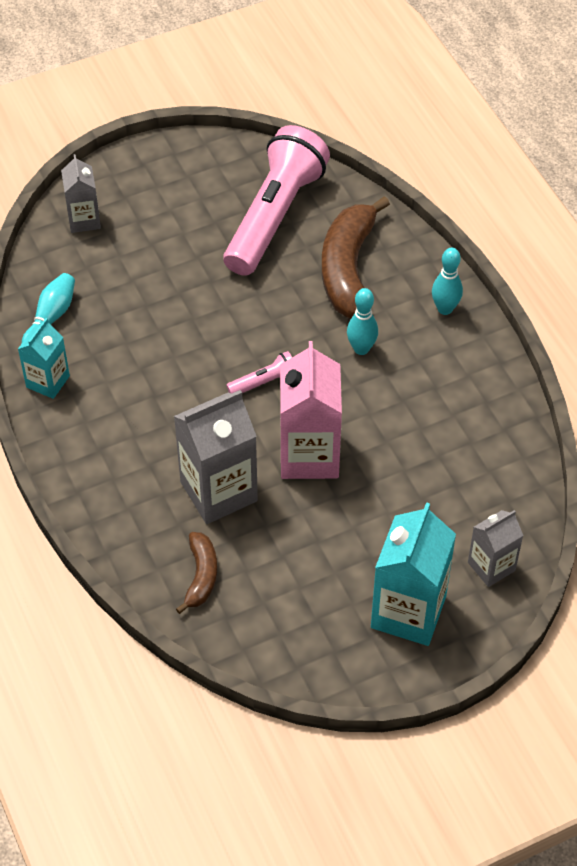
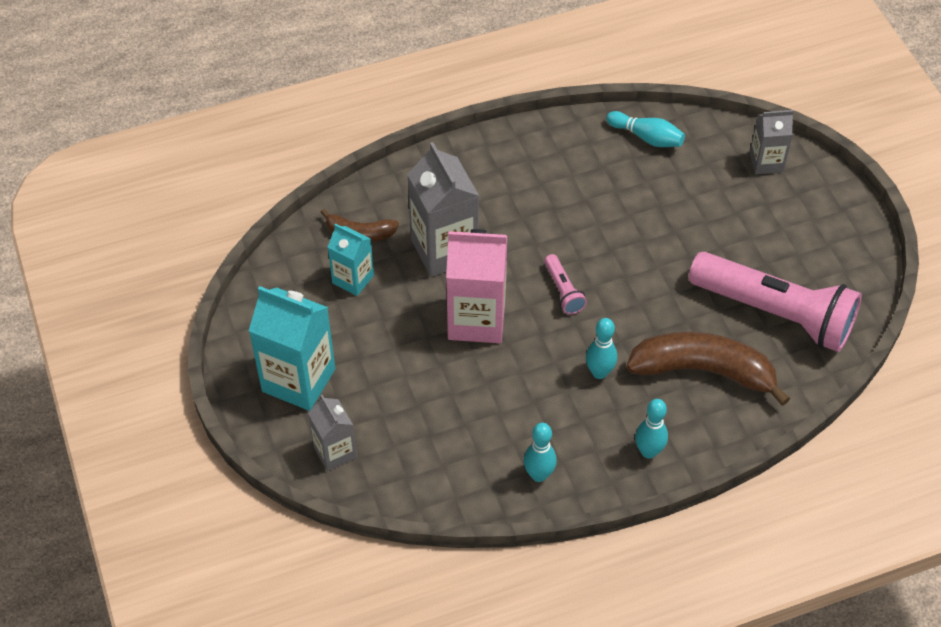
camera: 95 degrees right, 0 degrees up
(48, 381) = (574, 135): turquoise carton -> turquoise carton (353, 279)
(485, 392) = (539, 475): none -> turquoise bowling pin

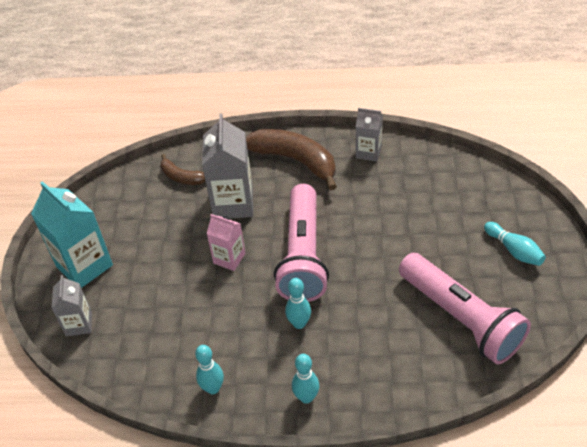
camera: 25 degrees right, 5 degrees down
(353, 279) = (160, 207): turquoise carton -> none
(476, 319) = (229, 258): pink carton -> pink carton, size x0.58
(563, 291) = (303, 255): pink flashlight -> pink flashlight, size x2.43
(646, 137) = (420, 162): turquoise bowling pin -> turquoise bowling pin (514, 250)
(703, 371) = (381, 346): brown banana -> brown banana (295, 161)
(766, 162) = (506, 202): grey carton -> grey carton (368, 152)

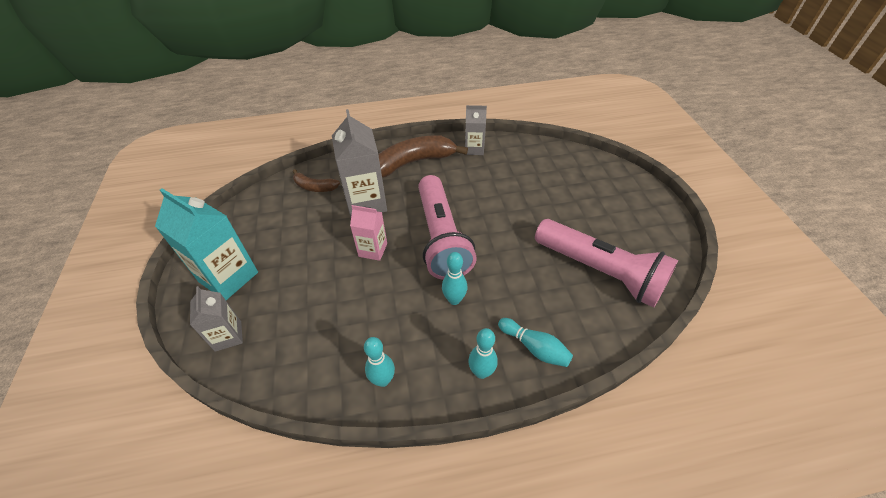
camera: 15 degrees left, 0 degrees up
(295, 161) = (414, 162): brown banana -> brown banana turned 45 degrees counterclockwise
(514, 250) = (621, 208): turquoise bowling pin -> turquoise bowling pin (534, 347)

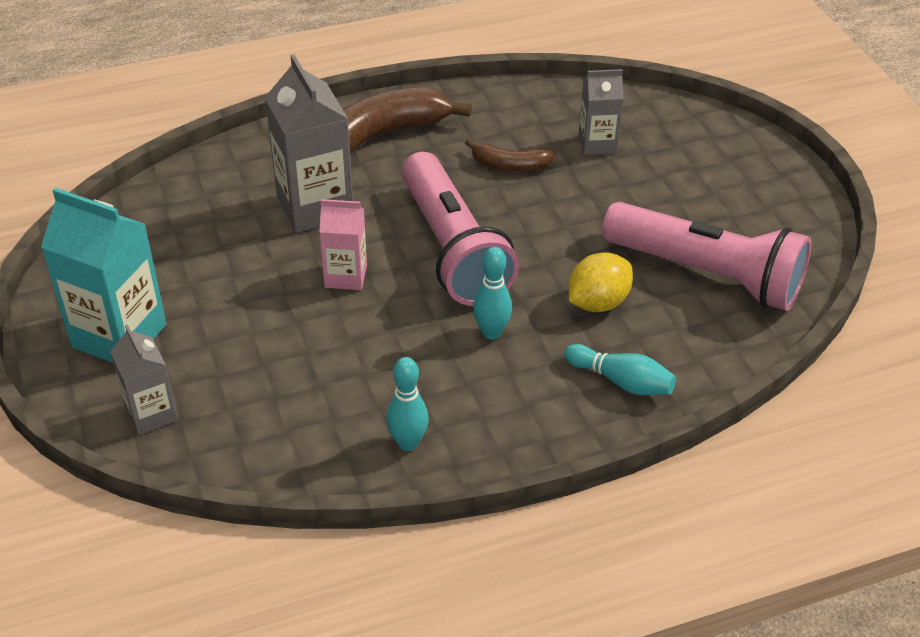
camera: 10 degrees left, 5 degrees down
(314, 187) = (217, 189): brown banana -> brown banana (510, 165)
(474, 149) = (479, 107): grey carton -> grey carton (597, 144)
(481, 372) = (549, 418): turquoise bowling pin -> none
(526, 285) = (598, 303): none -> yellow lemon

